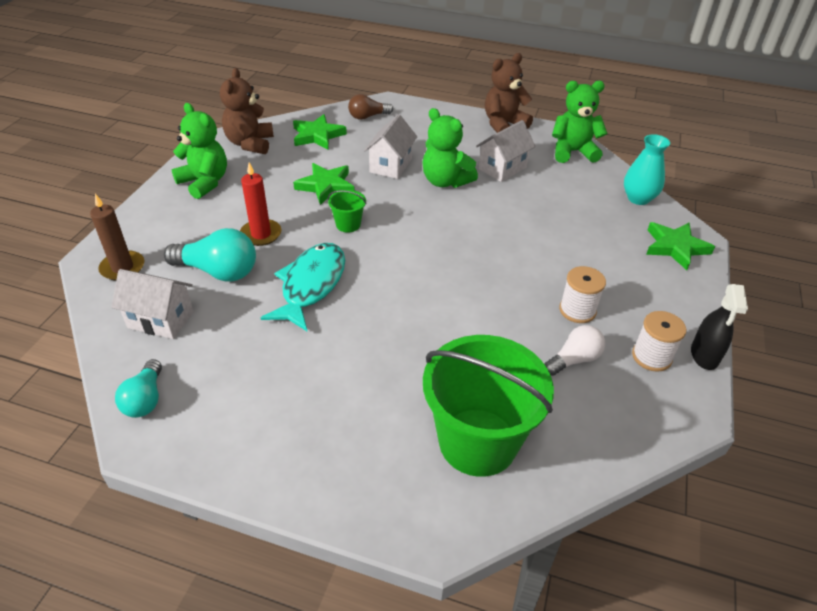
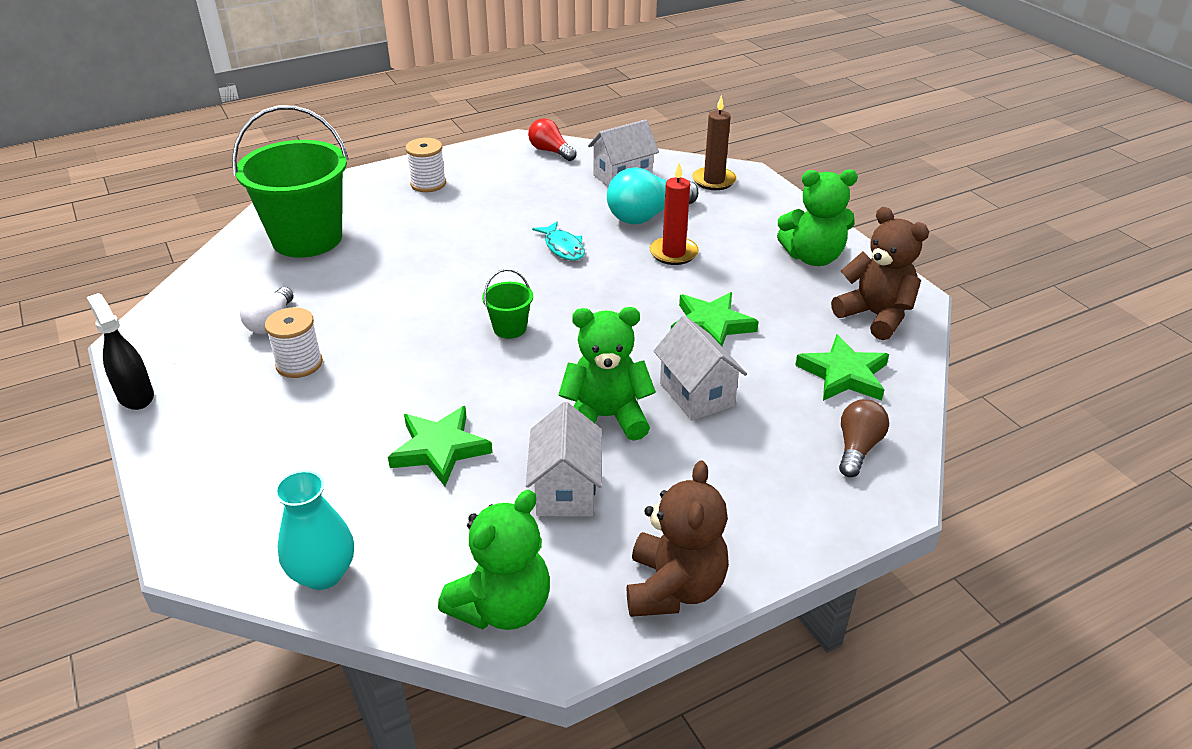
camera: 135 degrees right, 5 degrees down
(145, 399) = (550, 151): turquoise light bulb -> red light bulb
(311, 285) = (563, 247): turquoise fish -> turquoise fish, size x0.56
(348, 224) = (620, 305): green bucket -> green bucket (510, 328)
(651, 356) = (194, 365): white spool -> white spool (428, 184)
(675, 247) = (222, 515): green star -> green star (440, 449)

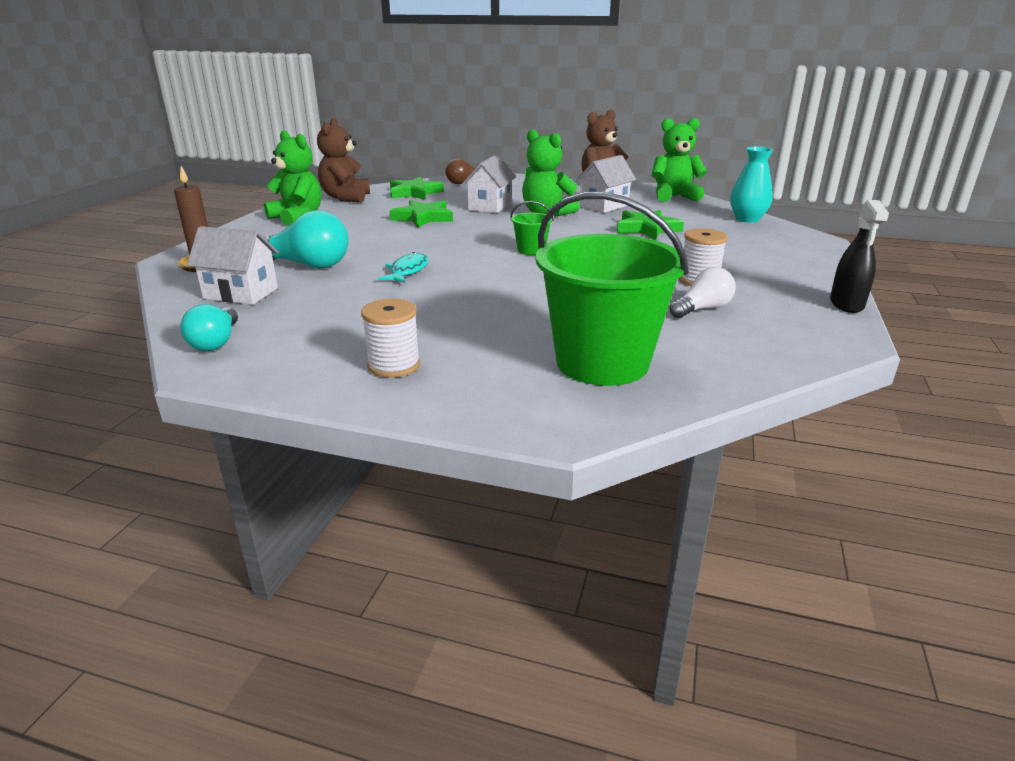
camera: 135 degrees left, 10 degrees down
(550, 151) = (216, 342): red light bulb -> turquoise light bulb
(673, 253) = (354, 244): red candle -> none

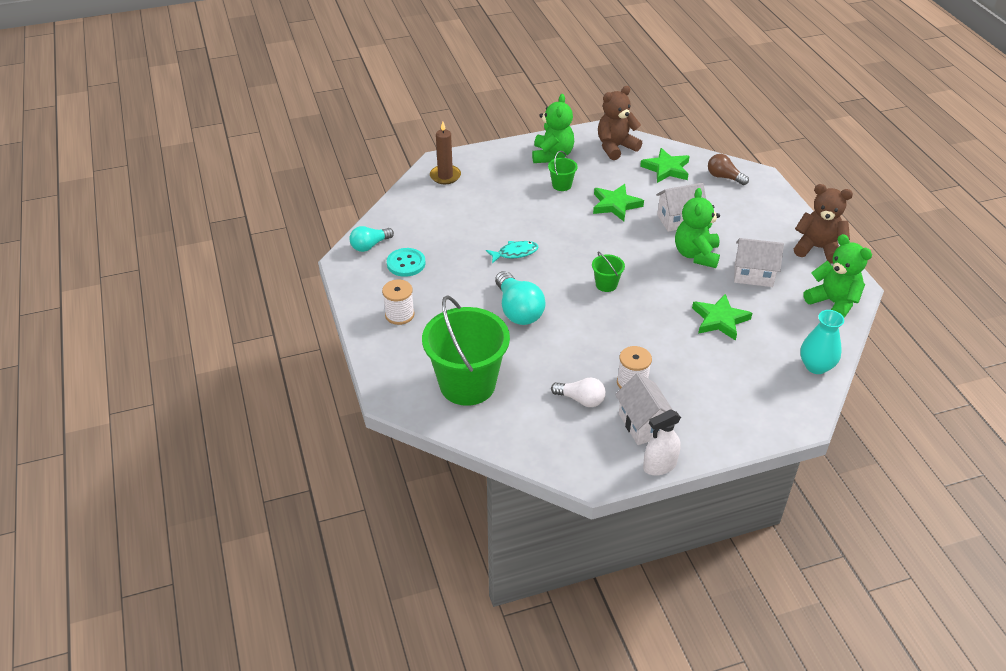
camera: 55 degrees right, 15 degrees up
(241, 293) = (424, 215): white house -> white house (643, 424)
(302, 330) = (406, 263): none -> turquoise button
(307, 265) = (483, 211): turquoise light bulb -> turquoise light bulb (518, 310)
(349, 226) = (561, 185): none -> green bucket
(846, 304) = (659, 466): black spray bottle -> white spray bottle

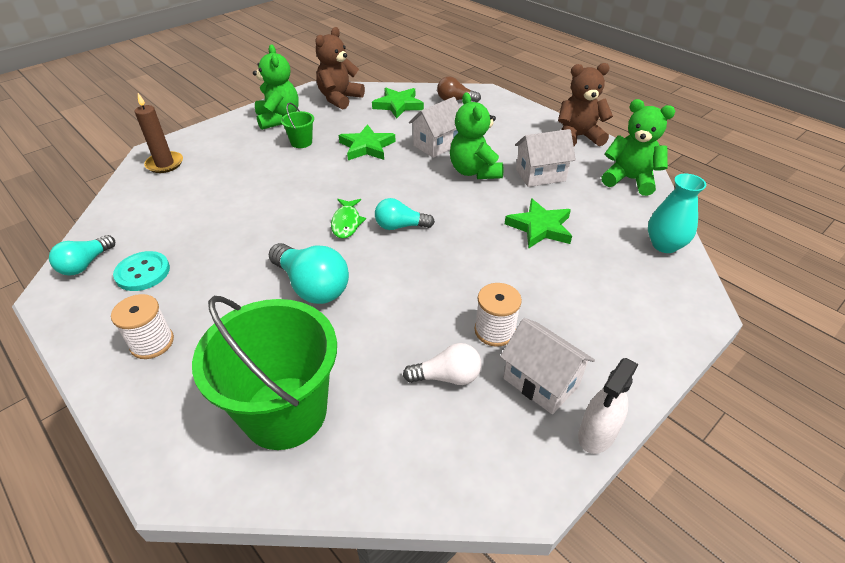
camera: 25 degrees left, 0 degrees up
(515, 253) = (279, 222): turquoise fish -> none
(565, 269) = (346, 223): none -> green fish
(606, 284) = (400, 226): green bucket -> turquoise light bulb

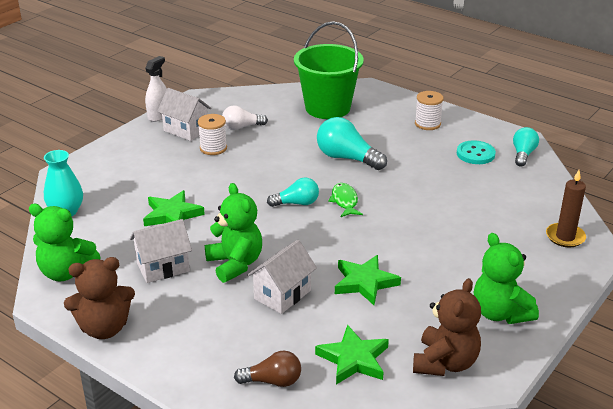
camera: 170 degrees right, 10 degrees down
(301, 142) = (444, 280): green bucket -> none

